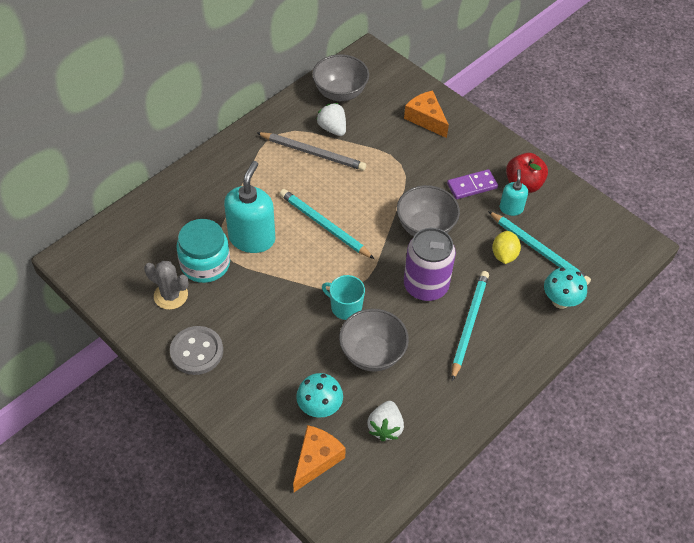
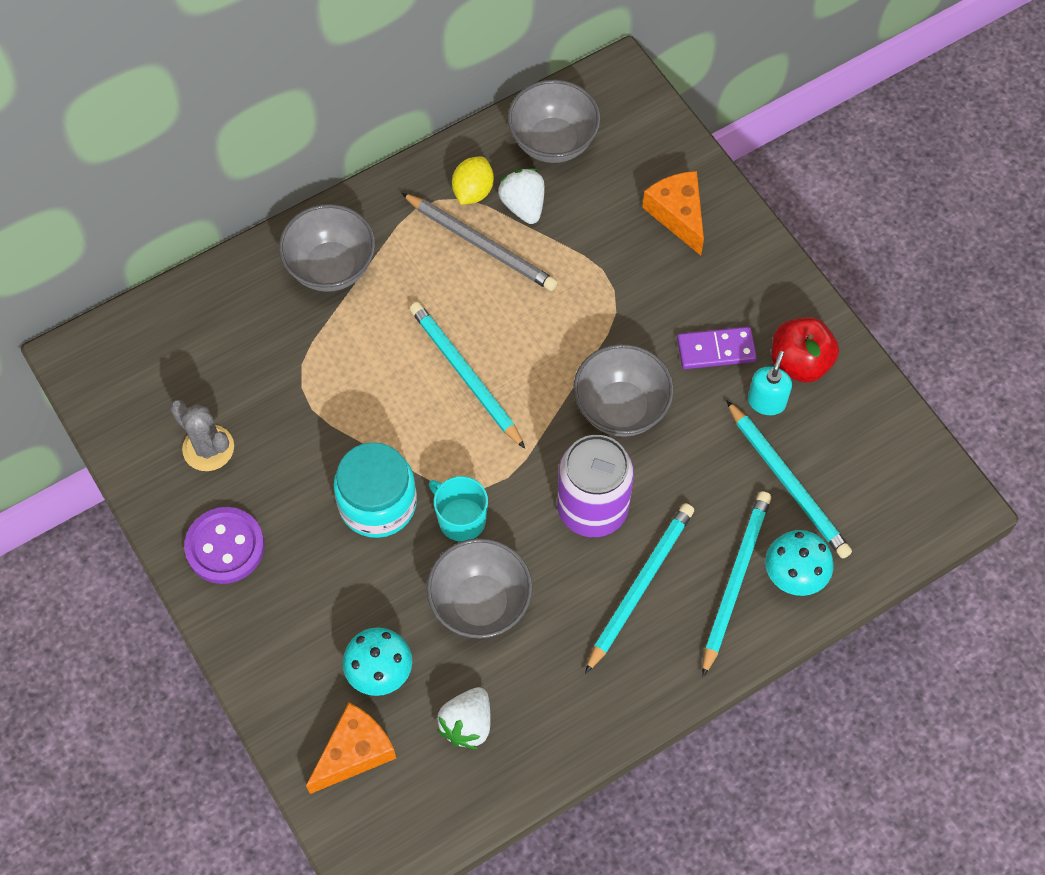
camera: 15 degrees right, 10 degrees up
(196, 351) = (225, 547): grey button -> purple button
(205, 264) = (270, 405): turquoise jar -> turquoise jar (377, 503)
(223, 180) = (331, 267): none -> grey bowl
(252, 238) = (350, 376): turquoise soap dispenser -> none
(504, 255) = (730, 480): yellow lemon -> yellow lemon (473, 191)
(526, 310) = (735, 581): none -> turquoise pencil

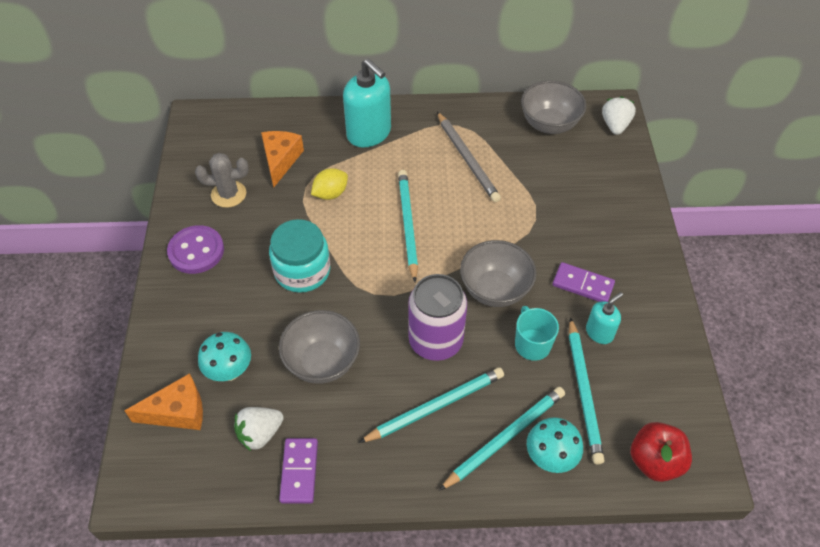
camera: 30 degrees right, 10 degrees down
(208, 448) = (228, 194): grey cactus -> grey cactus turned 75 degrees counterclockwise
(331, 267) = (369, 133): grey bowl -> turquoise soap dispenser
(461, 519) = (346, 305): turquoise mug -> turquoise mug (532, 344)
(473, 191) = (481, 129): yellow lemon -> yellow lemon (330, 194)
(523, 206) = (507, 149): white strawberry -> white strawberry (615, 125)
(540, 740) = (299, 471): none -> purple domino
(678, 215) = (605, 196): orange cheese -> orange cheese (280, 160)
(799, 363) = (638, 319): red apple -> red apple (654, 461)

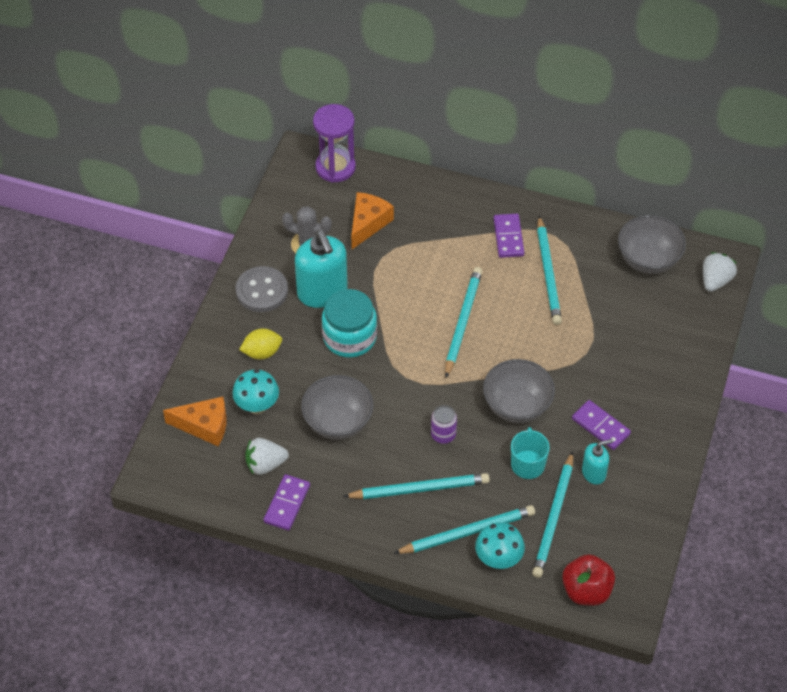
camera: 20 degrees right, 0 degrees up
(196, 251) = (262, 291): purple button -> grey button
(231, 119) = (335, 167): none -> purple hourglass
(330, 194) = (402, 271): yellow lemon -> yellow lemon (262, 352)
(369, 133) = (463, 219): turquoise soap dispenser -> turquoise soap dispenser (322, 292)
(417, 138) = (508, 237): none -> purple domino
(435, 341) = (443, 435): purple can -> purple can, size x0.49
(467, 159) = (548, 273): grey pencil -> turquoise pencil

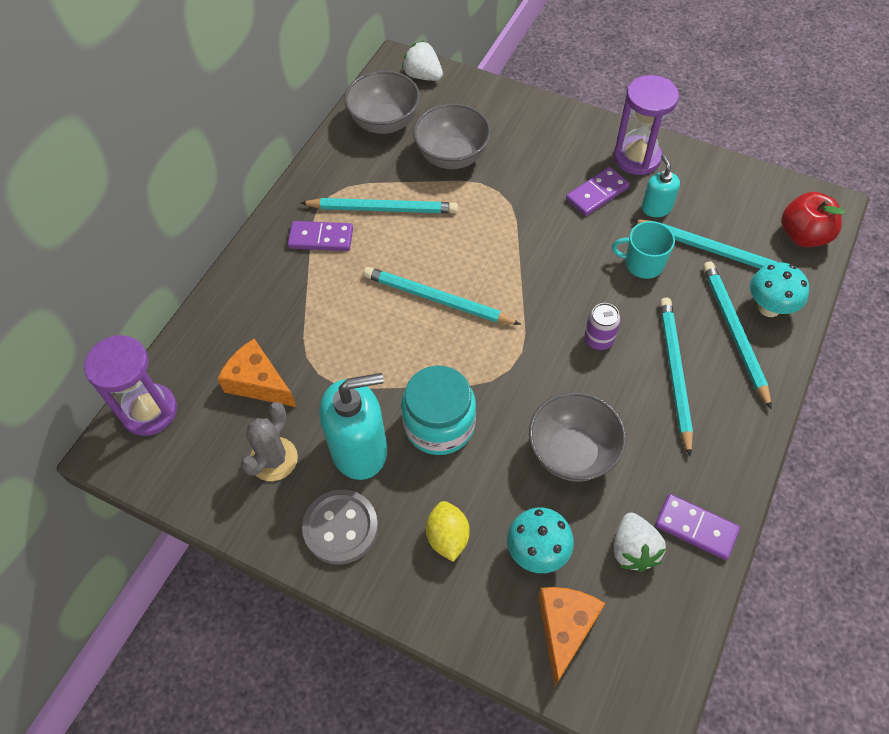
camera: 80 degrees left, 5 degrees up
(517, 406) = (564, 263): grey bowl -> grey bowl (452, 156)
(652, 456) = (637, 157): none -> purple hourglass

